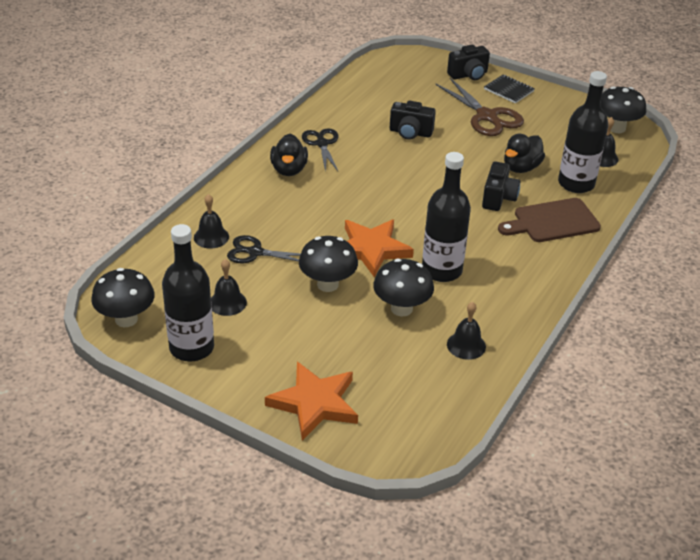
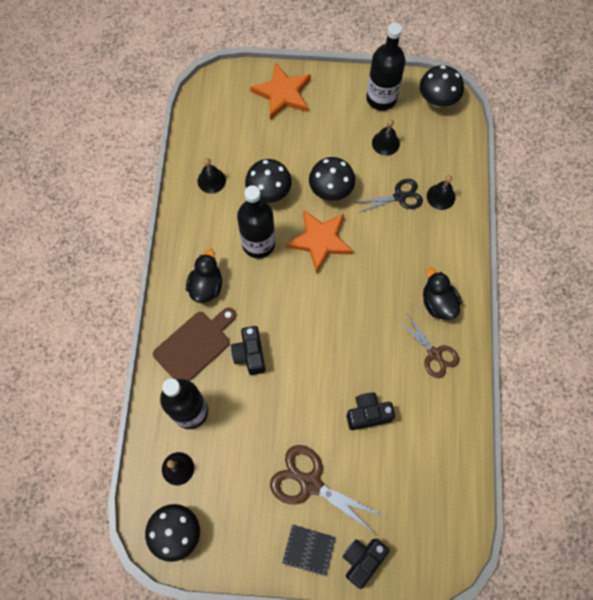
camera: 155 degrees right, 30 degrees up
(322, 143) = (434, 354): black scissors -> brown scissors
(521, 168) = (247, 410): black duck -> black duck (206, 286)

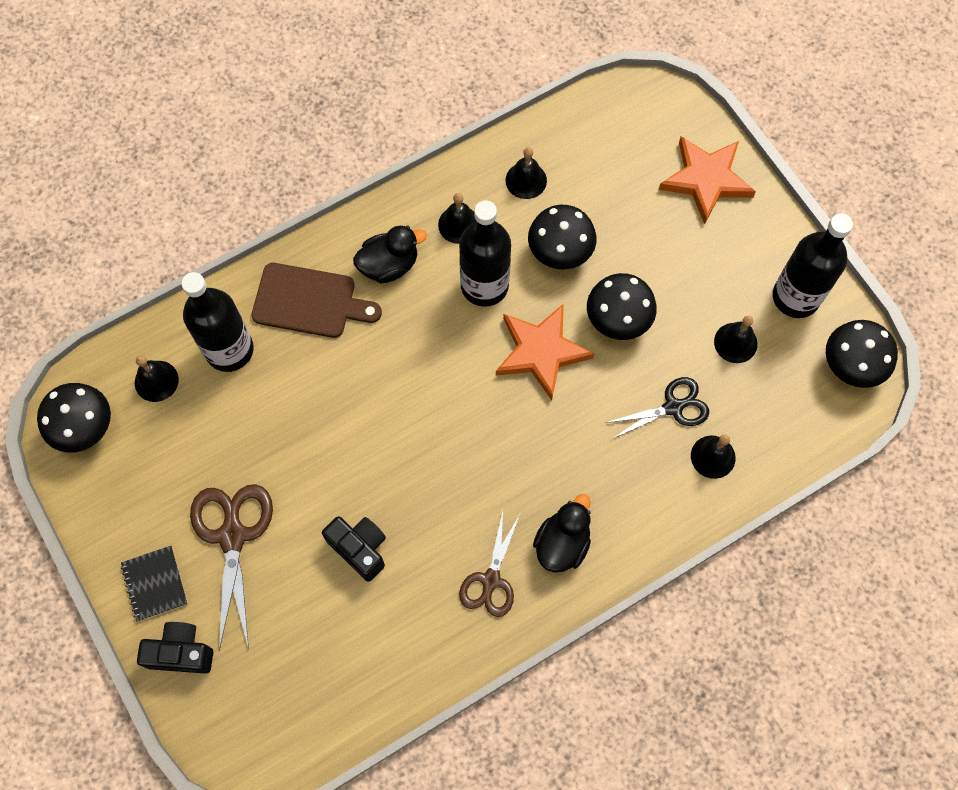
camera: 55 degrees right, 0 degrees up
(210, 232) = (459, 224): none -> black bell
(250, 354) = (340, 368): black camera -> none
(400, 196) = (673, 407): black scissors -> black scissors turned 60 degrees counterclockwise

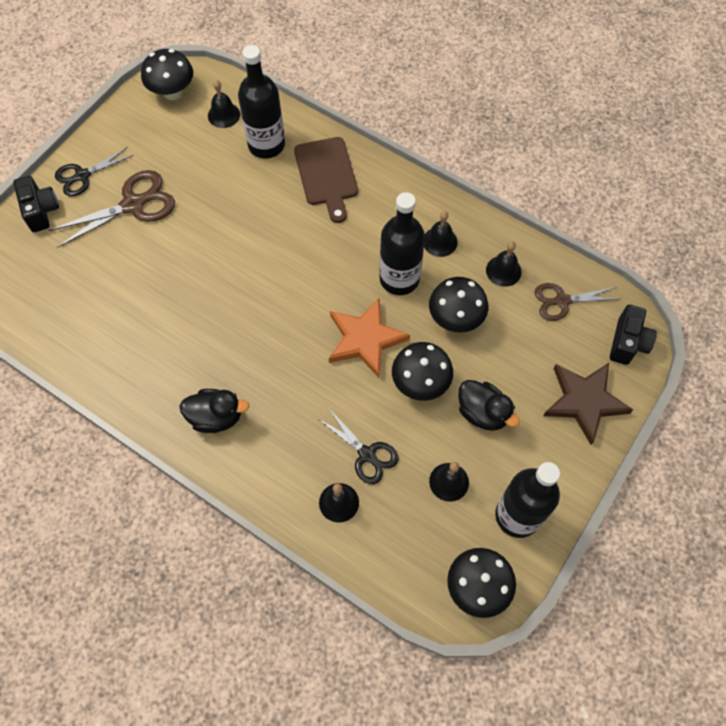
camera: 65 degrees right, 5 degrees down
(155, 584) = (82, 176): black notebook -> black scissors
(359, 548) = (155, 284): black camera -> black camera (627, 343)
(389, 265) = (381, 211): black duck -> black duck (482, 413)
(491, 581) = (166, 379): brown scissors -> brown scissors (561, 301)
(706, 180) = (584, 401): orange star -> brown star

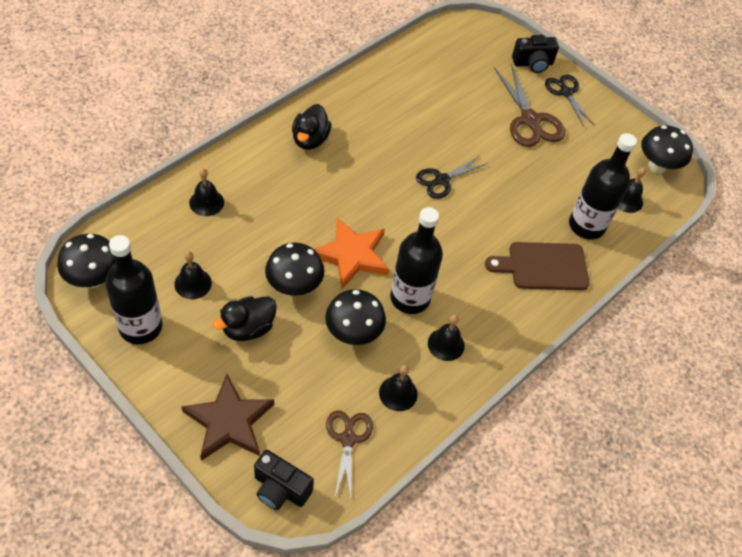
camera: 95 degrees right, 10 degrees down
(367, 455) = (240, 231): black scissors -> black scissors (441, 180)

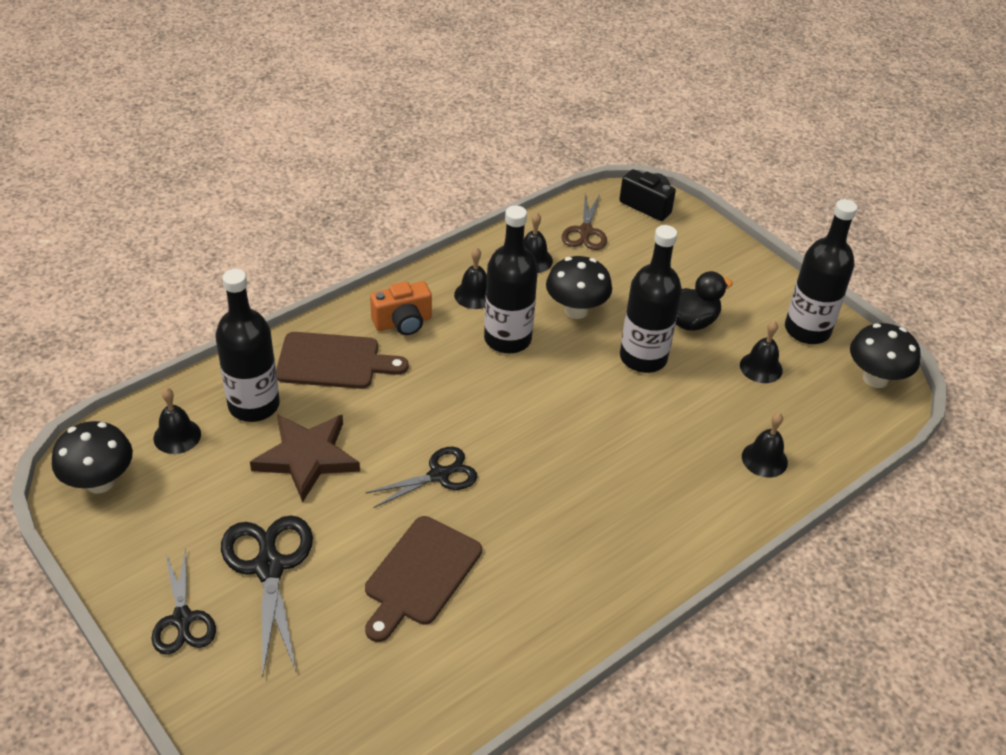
camera: 170 degrees left, 10 degrees down
(229, 421) = (700, 251): brown star -> brown star (307, 457)
(294, 286) = (643, 358): black mushroom -> black bottle
(310, 140) = (629, 545): black duck -> none
(351, 255) = (573, 386): orange star -> none
(439, 118) = (420, 575): none -> brown cutting board
(500, 308) = (403, 322): none -> orange camera
(530, 120) = (269, 566): brown scissors -> black scissors
(533, 64) = (217, 685): black camera -> none

